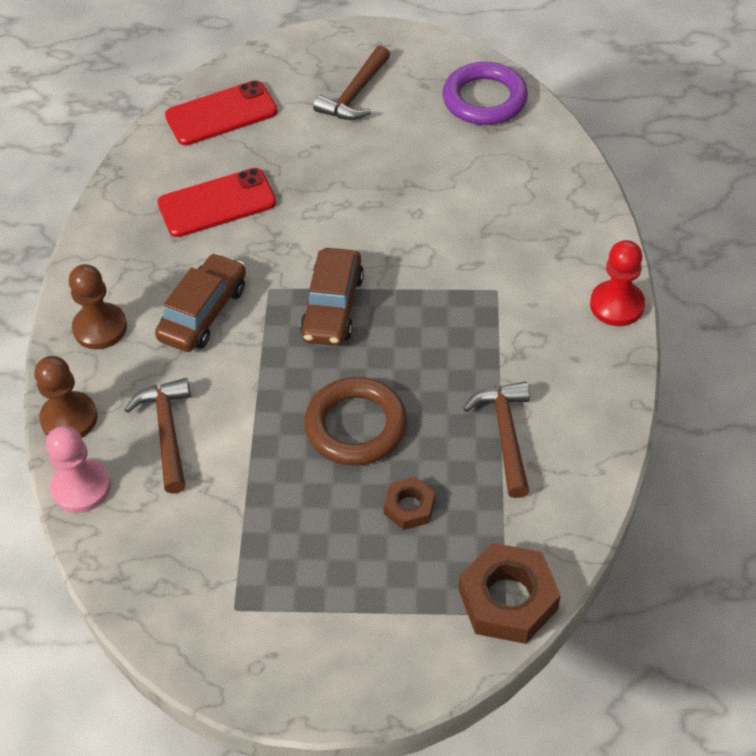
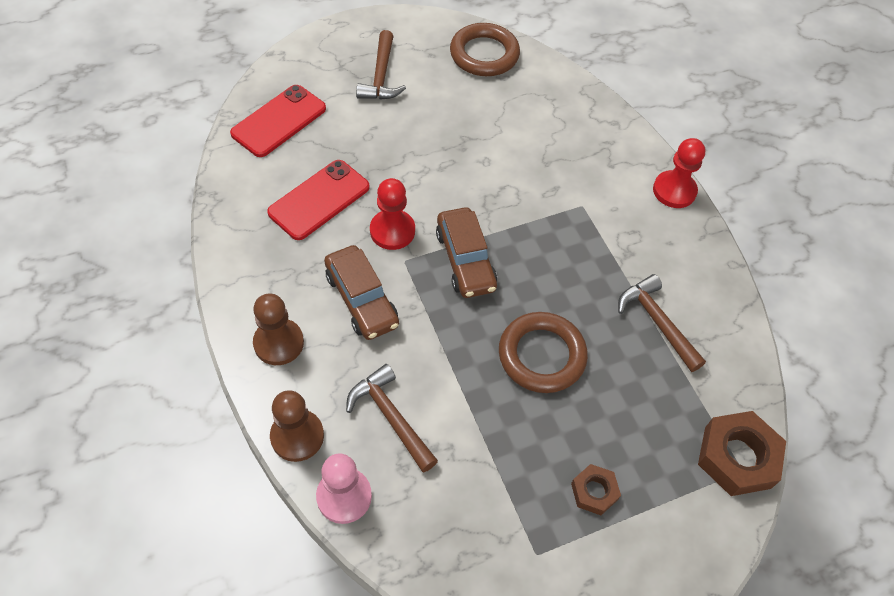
camera: 30 degrees left, 5 degrees up
(203, 312) = (362, 299): brown car -> brown car turned 150 degrees clockwise
(273, 255) = (392, 231): none -> red pawn
(409, 507) = (621, 409): brown nut -> brown nut (594, 491)
(484, 99) = (484, 54): purple ring -> brown ring

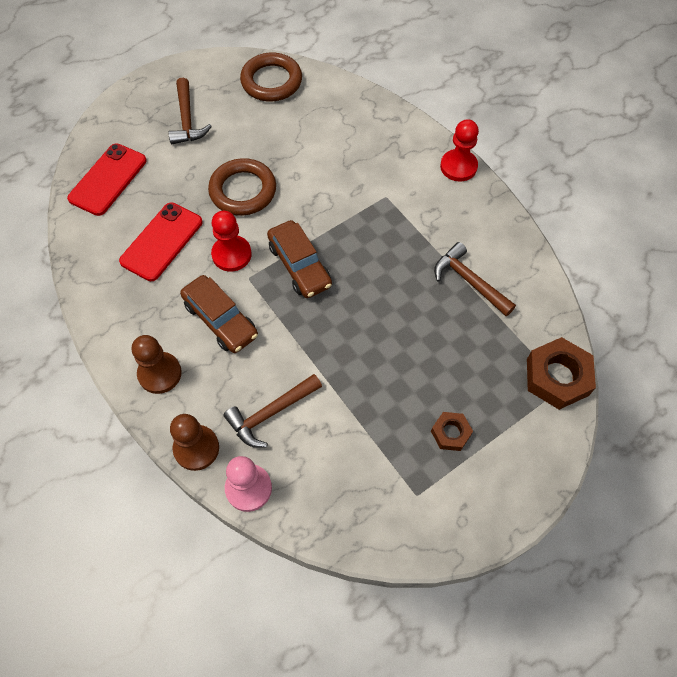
camera: 10 degrees left, 5 degrees up
(391, 417) = (271, 413): brown hammer -> brown hammer turned 75 degrees counterclockwise
(541, 355) = (382, 331): brown ring -> brown ring (243, 190)

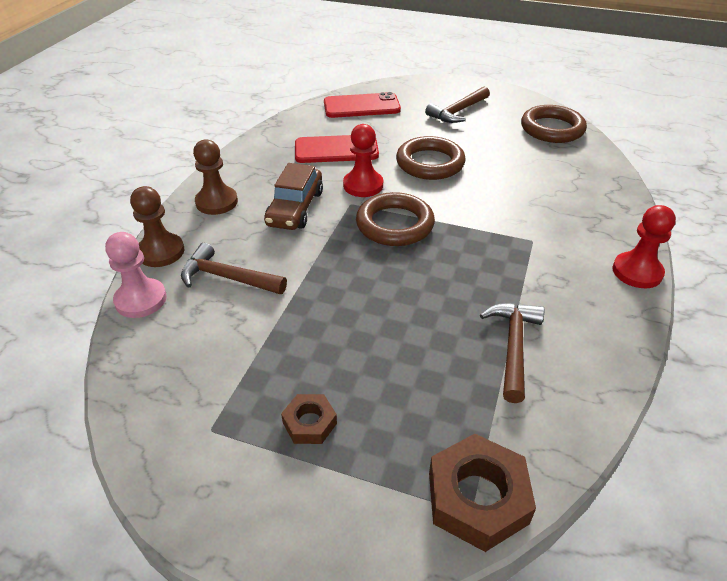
camera: 55 degrees right, 20 degrees down
(299, 265) = (394, 224): brown car -> brown ring

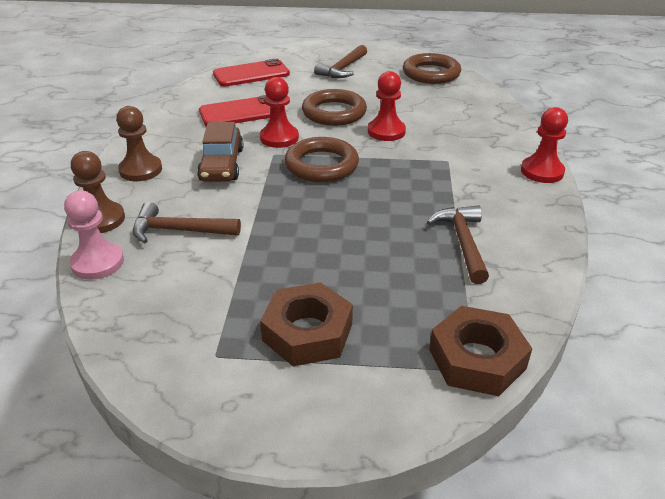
camera: 15 degrees left, 5 degrees down
(309, 423) = (307, 332): brown nut -> brown nut, size x1.79
(477, 194) = (386, 131): none -> red pawn

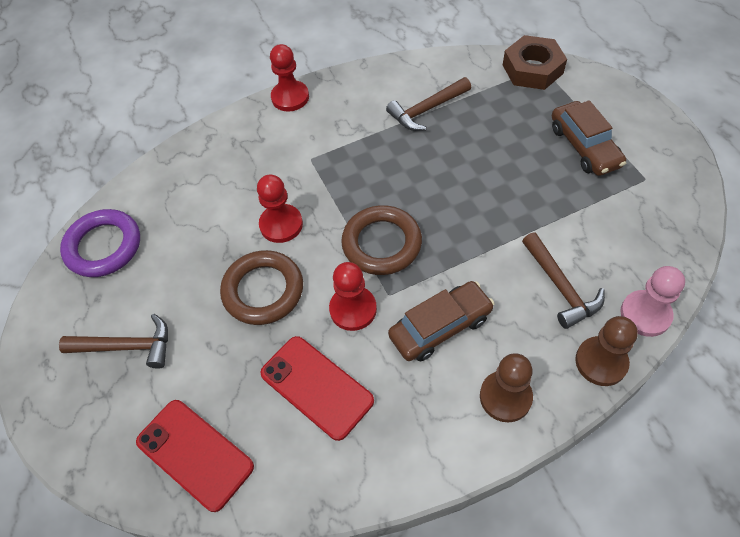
camera: 115 degrees left, 20 degrees up
(307, 332) = (584, 146): brown nut -> brown car
(431, 73) = (103, 246): brown ring -> purple ring

